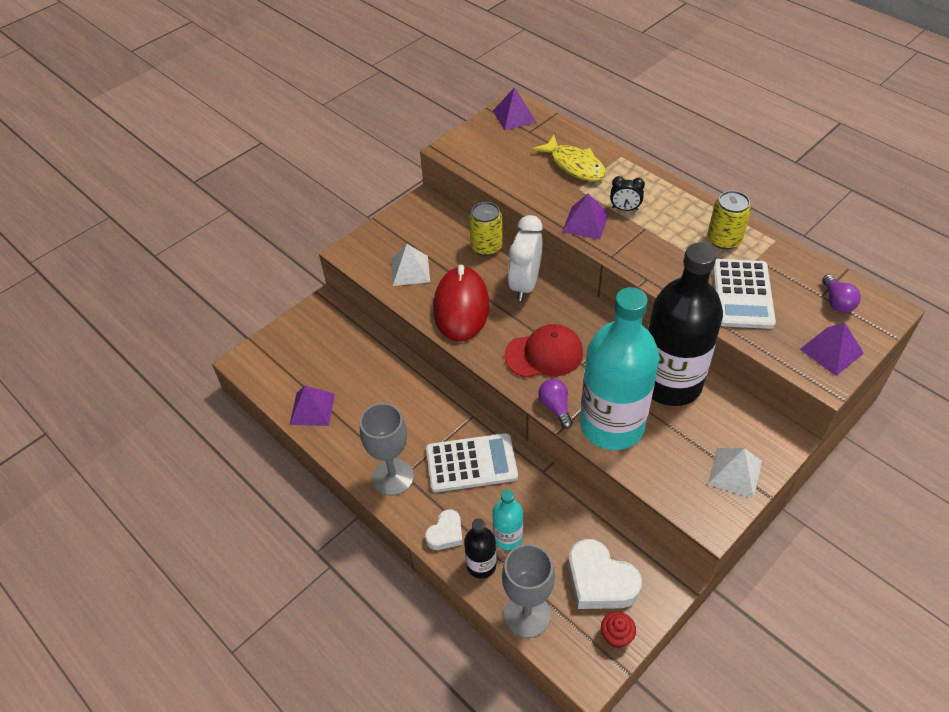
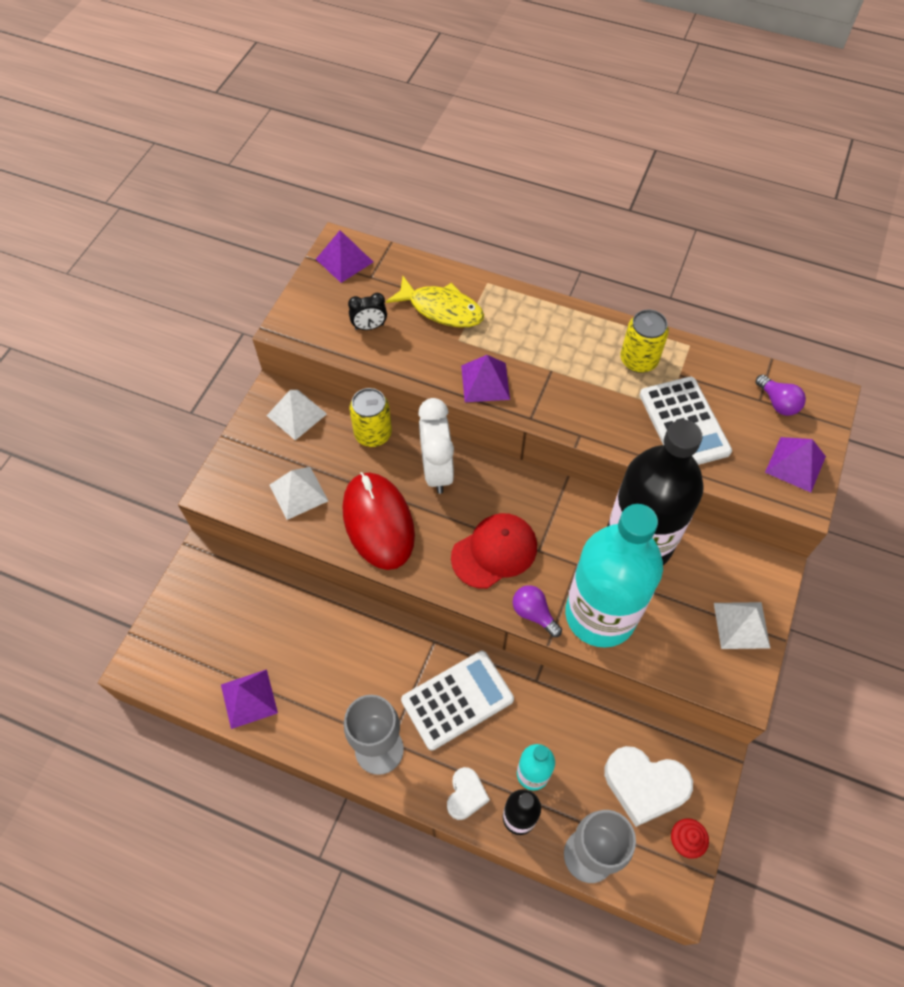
camera: 25 degrees left, 10 degrees up
(434, 219) = (296, 414): none -> white pyramid
(625, 209) = (520, 351): black clock -> black clock (369, 327)

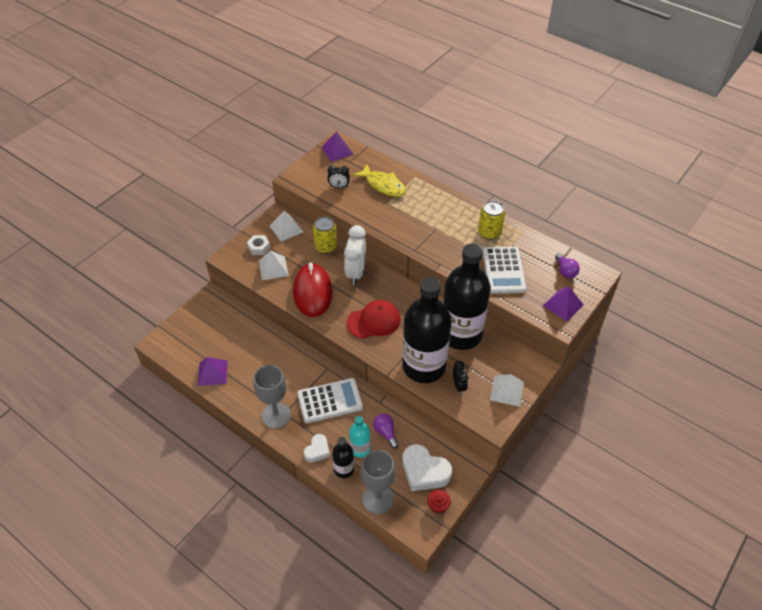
camera: 15 degrees right, 10 degrees down
(262, 459) = (259, 247): none -> white nut
(485, 382) = (394, 227): purple pyramid -> none
(534, 613) = (385, 357): purple light bulb -> purple light bulb (385, 433)
(600, 614) = (424, 366): turquoise bottle -> black bottle
(666, 636) = (459, 386): none -> black clock

